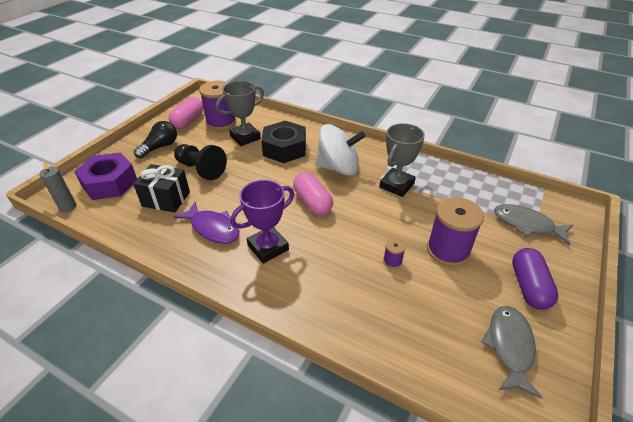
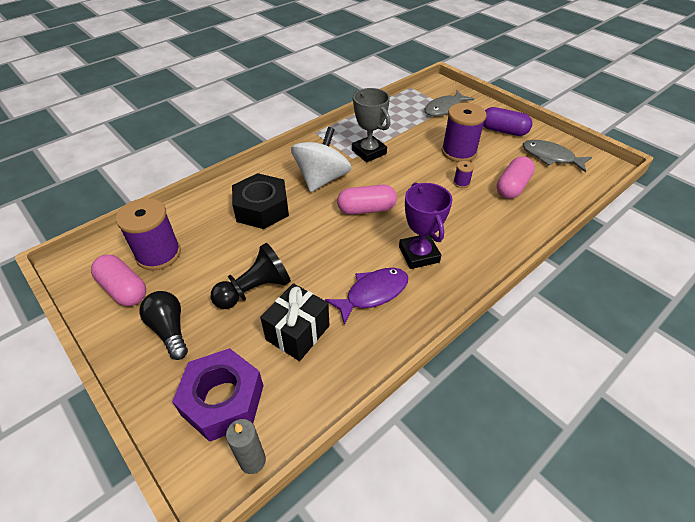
camera: 70 degrees left, 5 degrees up
(245, 137) = (213, 237): grey trophy -> none
(414, 309) = (512, 187): none -> pink capsule

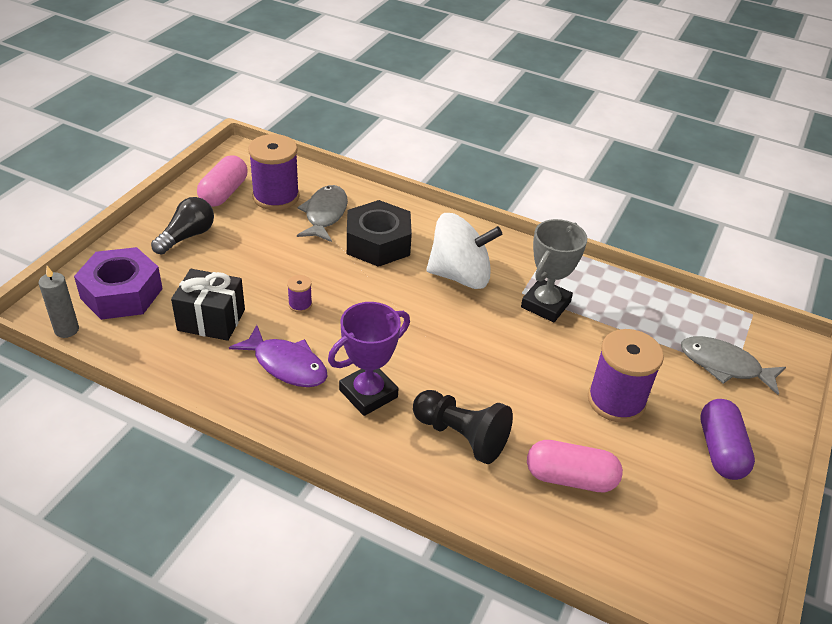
camera: 65 degrees right, 5 degrees down
(255, 290) = (256, 274): black pawn -> black pawn (461, 436)
(366, 209) = (426, 328): pink capsule -> none
(461, 183) = (541, 415): purple spool -> purple spool (300, 304)
(550, 157) = (690, 525): grey fish -> grey fish (325, 214)

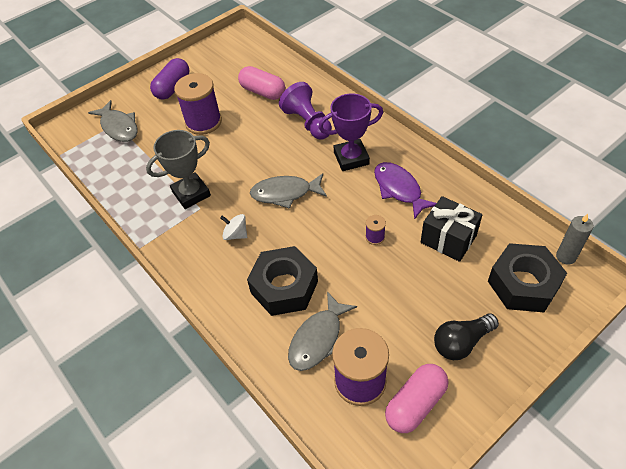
camera: 150 degrees left, 10 degrees up
(122, 293) = (523, 284): purple nut -> black nut
(432, 329) = (285, 193): none -> grey fish
(460, 276) = (236, 234): white spinning top -> white spinning top, size x0.45
(461, 436) = (308, 123): black pawn -> purple pawn

